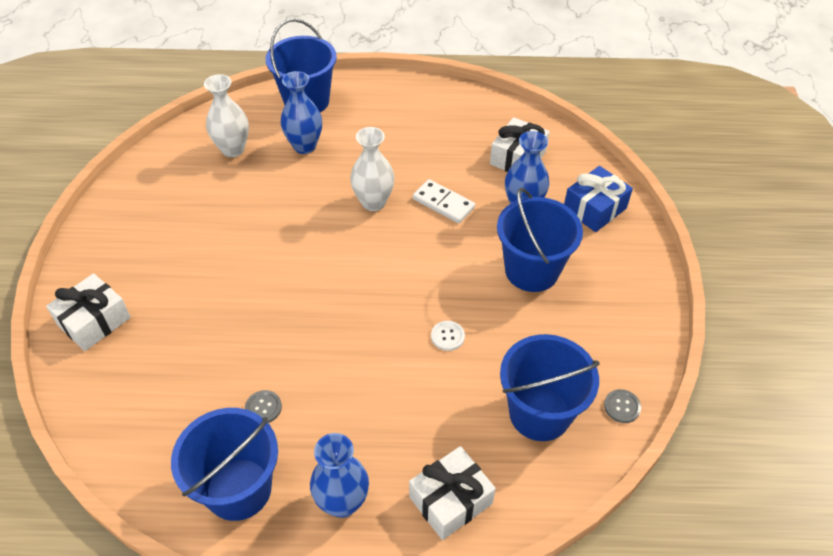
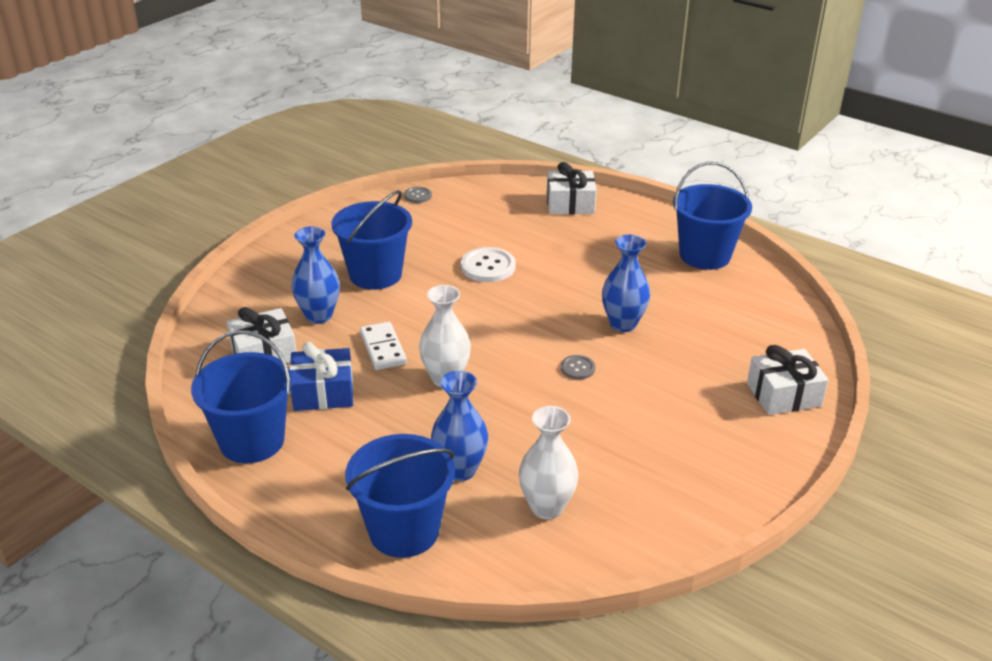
camera: 145 degrees left, 15 degrees down
(263, 407) = (661, 284): grey button -> grey button (577, 368)
(342, 502) = (639, 226): blue vase -> blue vase (623, 324)
(447, 336) = (488, 267): white button -> white button, size x1.80
(539, 413) = (472, 212): blue bucket -> blue bucket (252, 441)
(594, 208) = (265, 289): blue gift -> blue gift (323, 392)

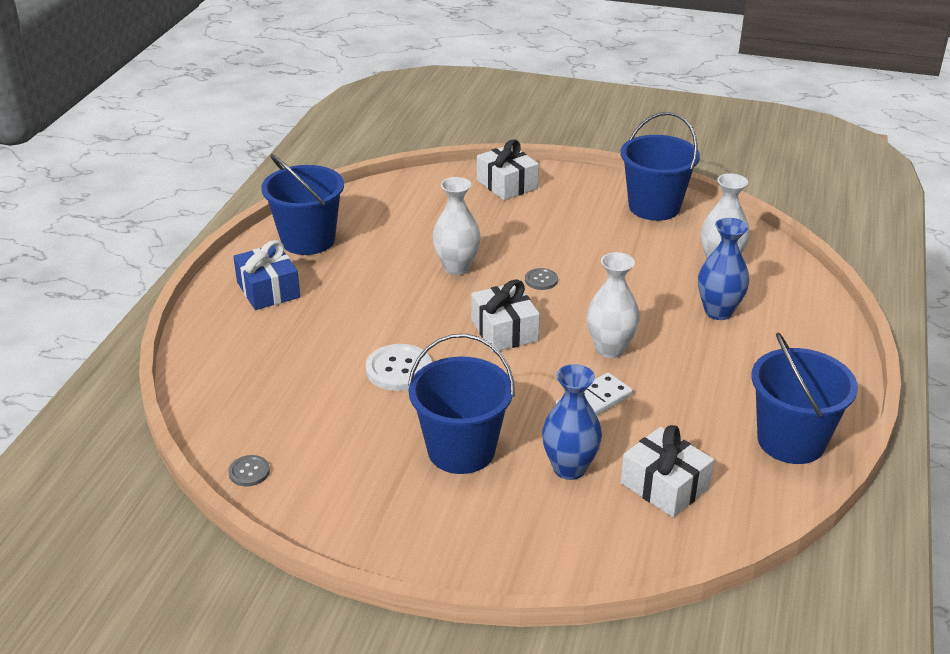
camera: 110 degrees left, 0 degrees up
(323, 392) = (689, 419): blue gift -> blue gift (268, 290)
(404, 531) = (805, 322): blue bucket -> blue bucket (654, 207)
(570, 204) = (228, 340): white gift -> white gift (504, 330)
(623, 324) = (456, 268): blue vase -> white vase

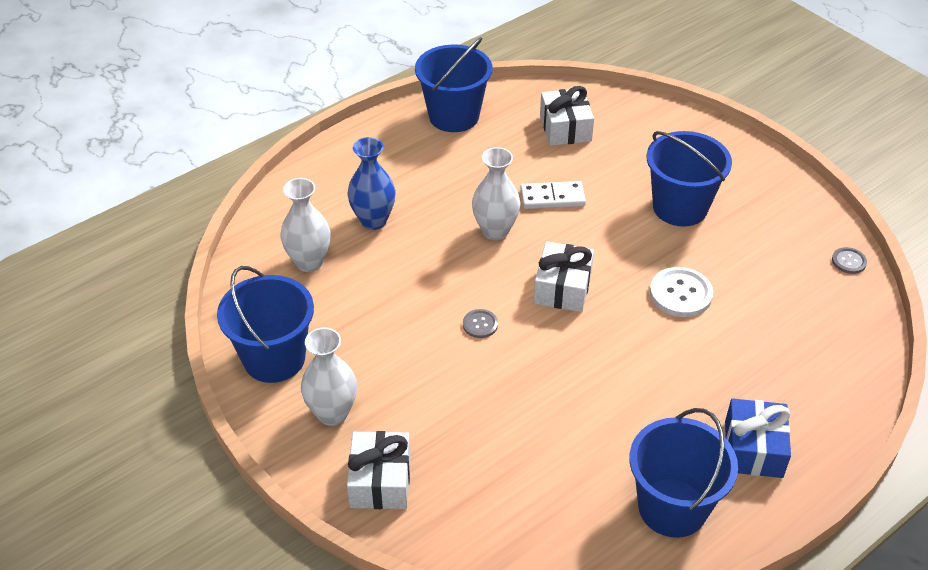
camera: 145 degrees left, 10 degrees up
(456, 268) = (544, 380): white vase -> white vase (332, 413)
(569, 468) = (615, 164): blue vase -> none

